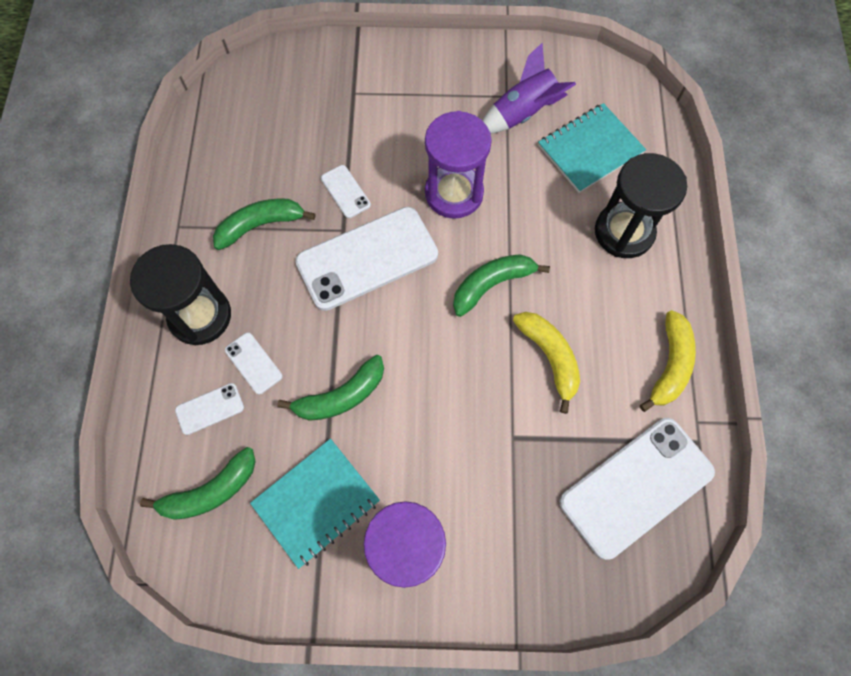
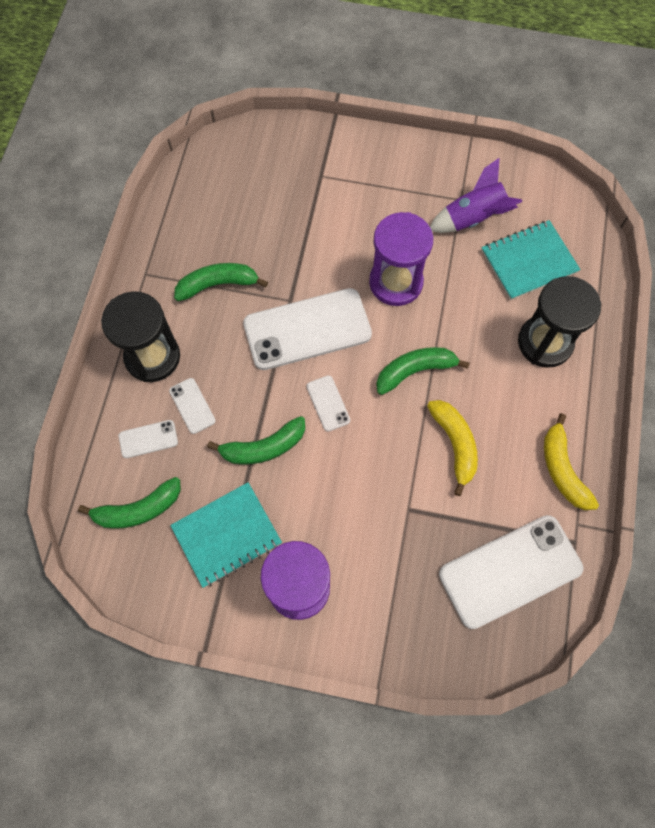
camera: 10 degrees right, 0 degrees up
(345, 191) = (298, 266): white phone -> white phone (328, 403)
(669, 365) = (562, 469): yellow banana -> yellow banana turned 135 degrees clockwise

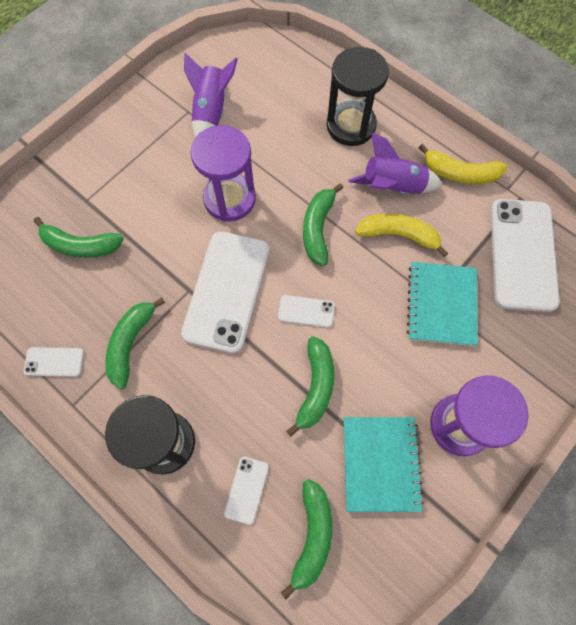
camera: 60 degrees left, 0 degrees up
(192, 406) = (238, 430): white phone -> white phone (54, 362)
(278, 197) = (80, 245): none -> green banana
(503, 414) = (393, 187): none -> purple rocket
(528, 261) = (275, 97): turquoise notebook -> turquoise notebook (441, 304)

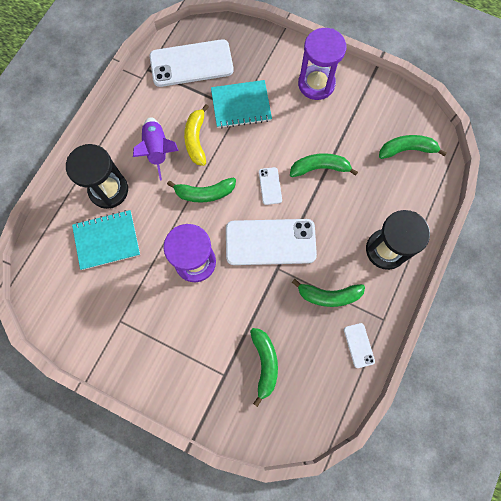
camera: 105 degrees left, 5 degrees up
(211, 112) = (117, 301): purple rocket -> none
(246, 489) = (395, 192): white phone -> none
(380, 463) = (353, 122): turquoise notebook -> turquoise notebook (107, 240)
(460, 173) = (136, 109): yellow banana -> none

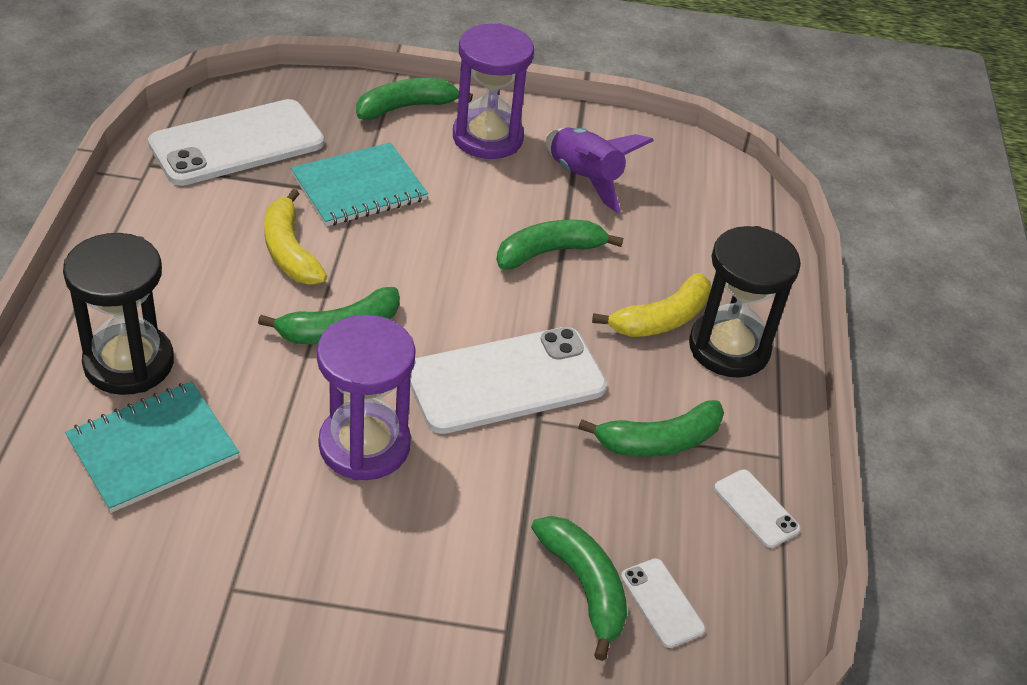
camera: 25 degrees left, 30 degrees down
(157, 150) = (215, 281): purple rocket -> purple rocket (585, 178)
(270, 186) = (467, 295): white phone -> white phone (662, 603)
(359, 223) = (661, 319): none -> yellow banana
(407, 150) = (691, 200): green banana -> green banana (406, 107)

